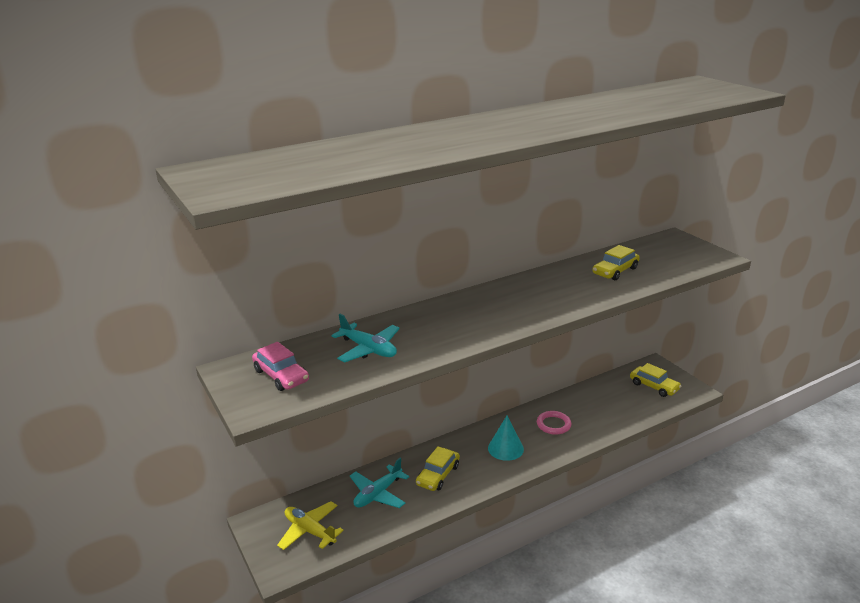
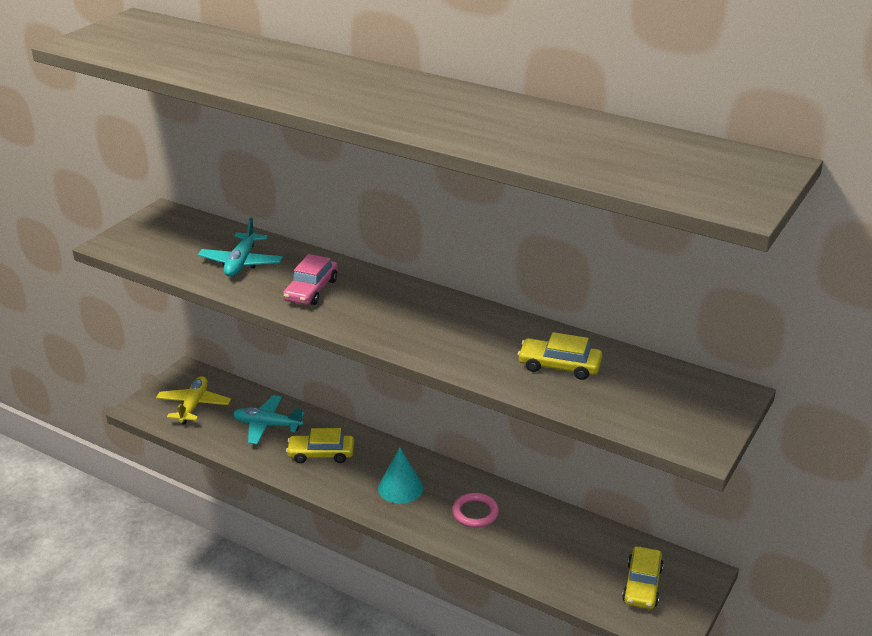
camera: 60 degrees right, 5 degrees up
(281, 375) = (168, 237): pink car -> pink car (311, 290)

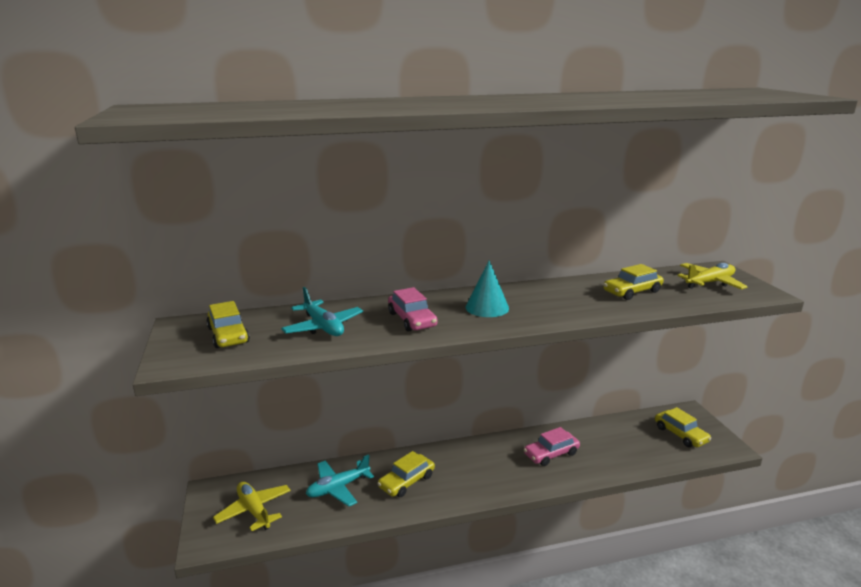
camera: 45 degrees left, 10 degrees down
(174, 237) = (228, 335): none -> yellow car
(400, 488) = (489, 468): turquoise cone -> turquoise cone (487, 307)
(475, 513) = (551, 454): pink ring -> pink car
(671, 402) = (709, 283): none -> yellow plane

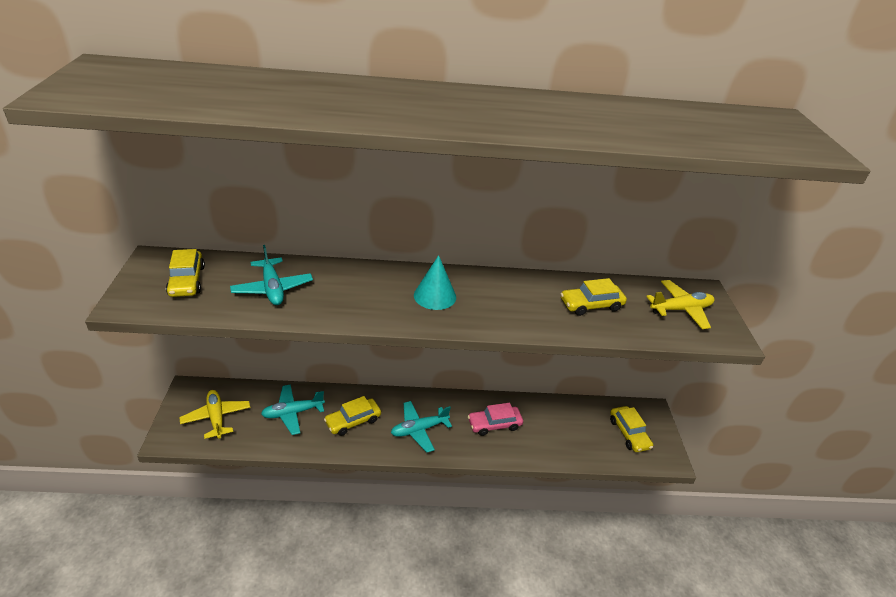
camera: 10 degrees right, 15 degrees up
(412, 320) = (356, 297): pink car -> none
(479, 474) = (419, 429): none -> turquoise plane

